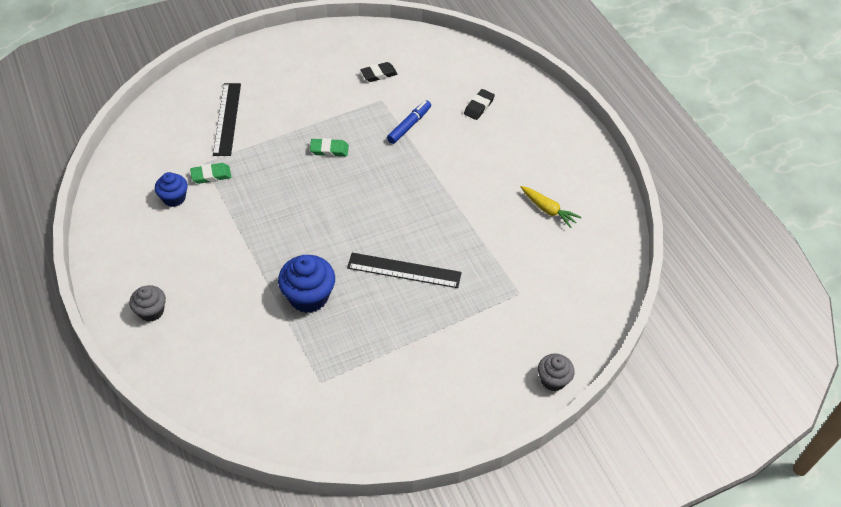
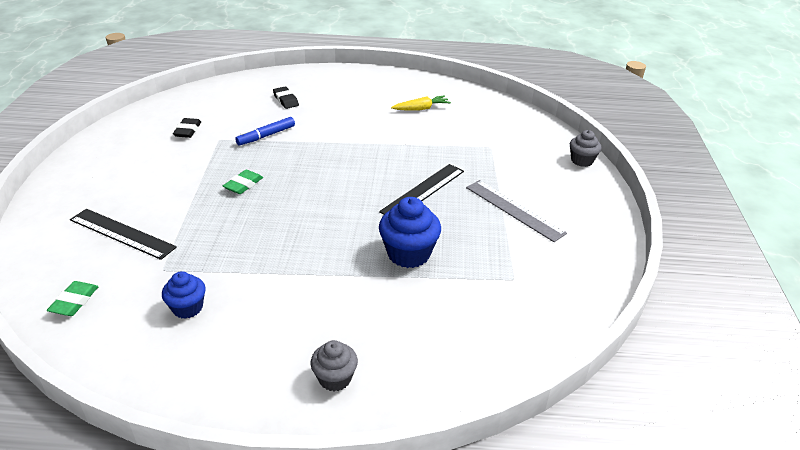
camera: 60 degrees left, 15 degrees down
(211, 175) = (187, 269): green eraser -> green eraser (74, 301)
(409, 125) = (266, 136): blue marker -> blue marker turned 105 degrees counterclockwise
(422, 349) = (514, 210): none -> grey ruler

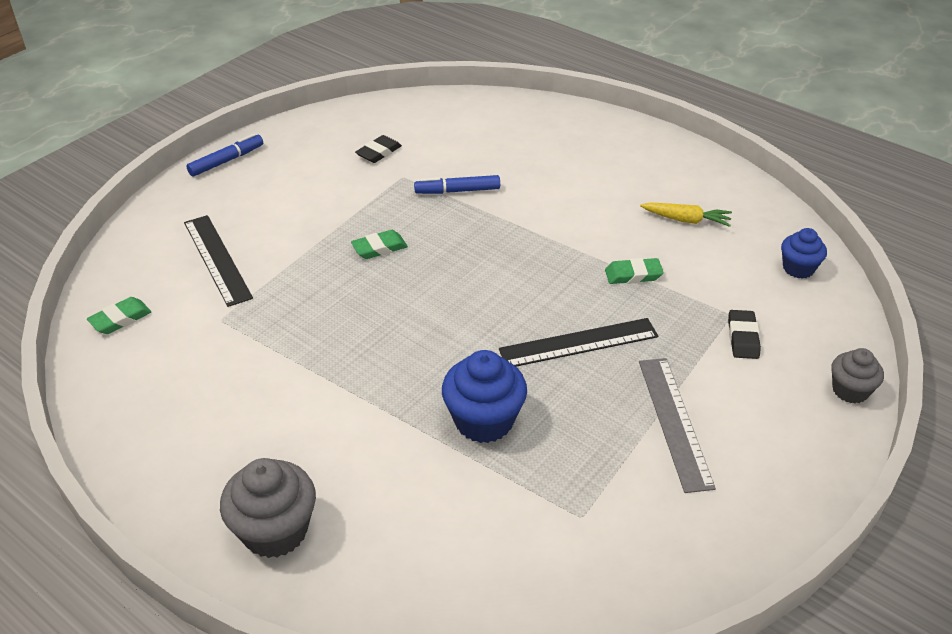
camera: 35 degrees right, 5 degrees up
(68, 170) = (226, 161): none -> blue marker
(187, 308) = (207, 375): blue cupcake -> blue cupcake (798, 268)
(286, 100) = (522, 147): black eraser -> black eraser (743, 338)
(335, 378) = (275, 531): grey cupcake -> grey cupcake, size x1.62
(419, 145) = (633, 275): none -> green eraser

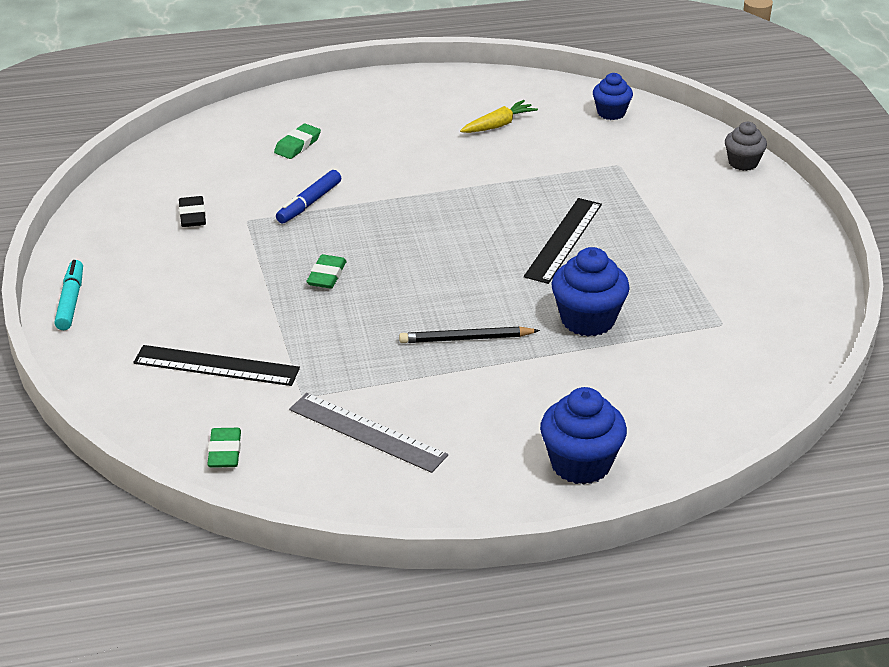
camera: 50 degrees left, 5 degrees down
(226, 161) = (70, 301): blue marker -> turquoise marker
(275, 531) = (581, 464): grey cupcake -> blue cupcake
(379, 363) = (465, 338): none -> black pencil
(633, 275) = (525, 179): green eraser -> green eraser (297, 145)
(675, 422) = (687, 242): grey ruler -> grey ruler (367, 432)
(743, 338) = (646, 173): black eraser -> none

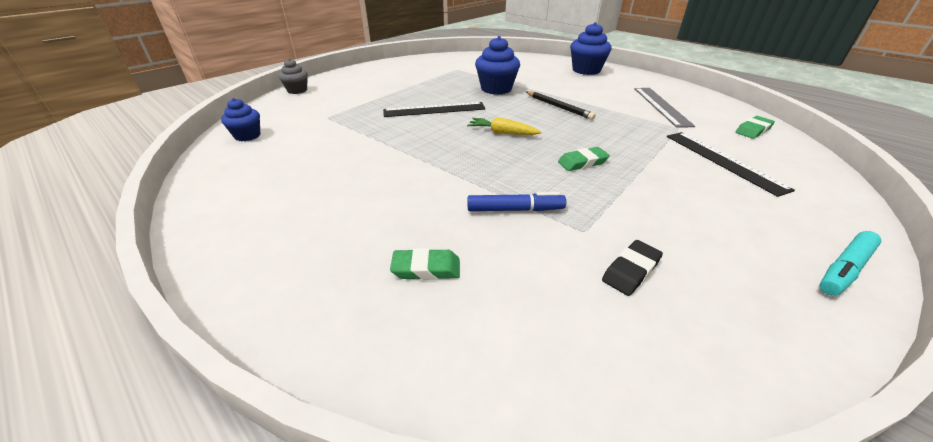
camera: 125 degrees left, 0 degrees up
(498, 125) = (296, 170): yellow carrot -> yellow carrot (502, 133)

